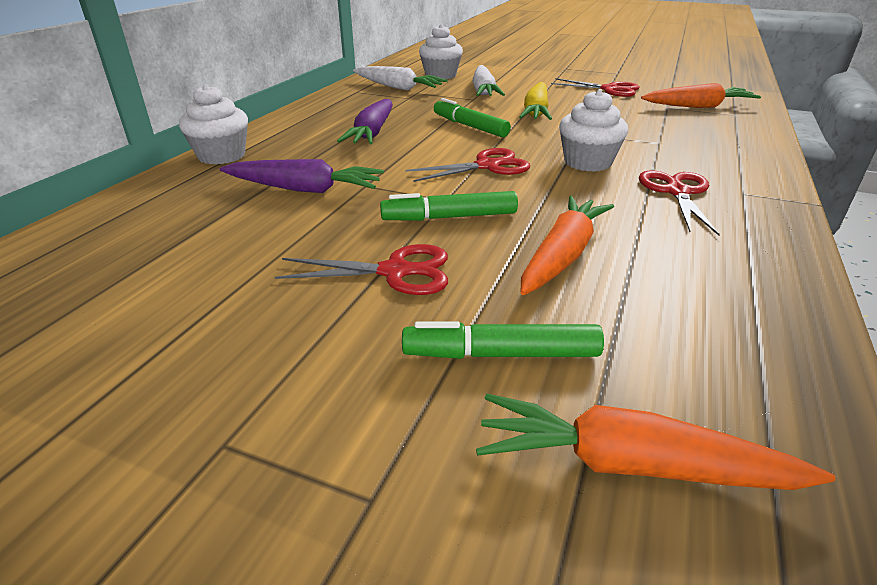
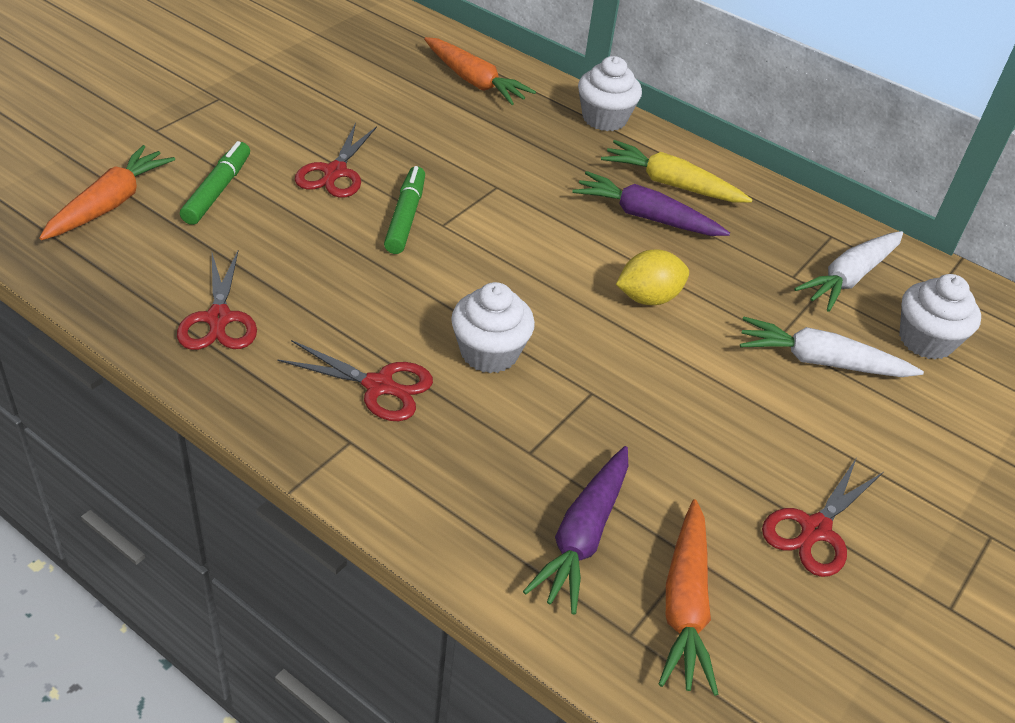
camera: 100 degrees right, 10 degrees up
(304, 189) = (502, 153): purple carrot -> purple carrot (582, 536)
(470, 126) = (648, 298): green marker -> yellow lemon
(487, 166) = (511, 273): red scissors -> red scissors (219, 319)
(536, 112) = (698, 381): yellow carrot -> yellow carrot (671, 184)
(563, 255) = (307, 256): orange carrot -> orange carrot (474, 81)

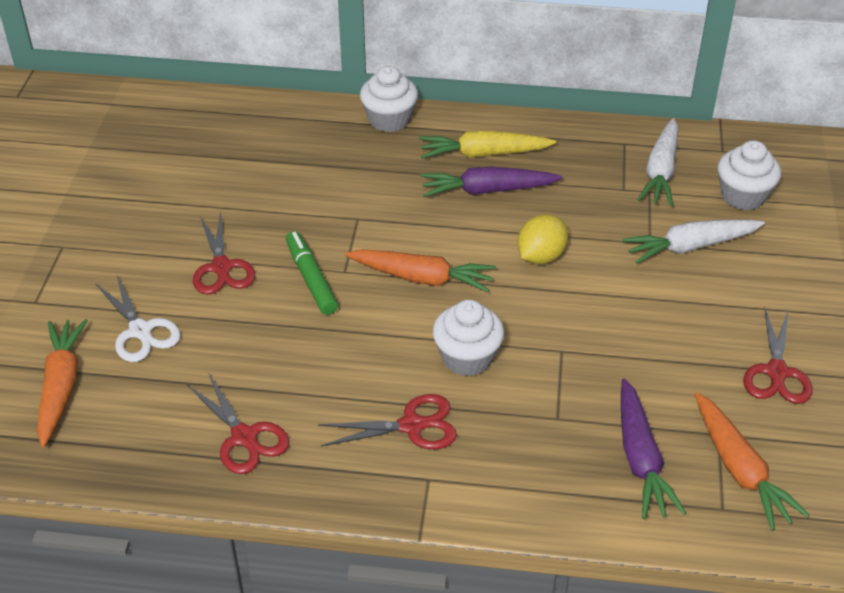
camera: 25 degrees left, 0 degrees up
(217, 191) = (140, 331): green marker -> white scissors
(474, 81) = (261, 132): orange carrot -> orange carrot (422, 278)

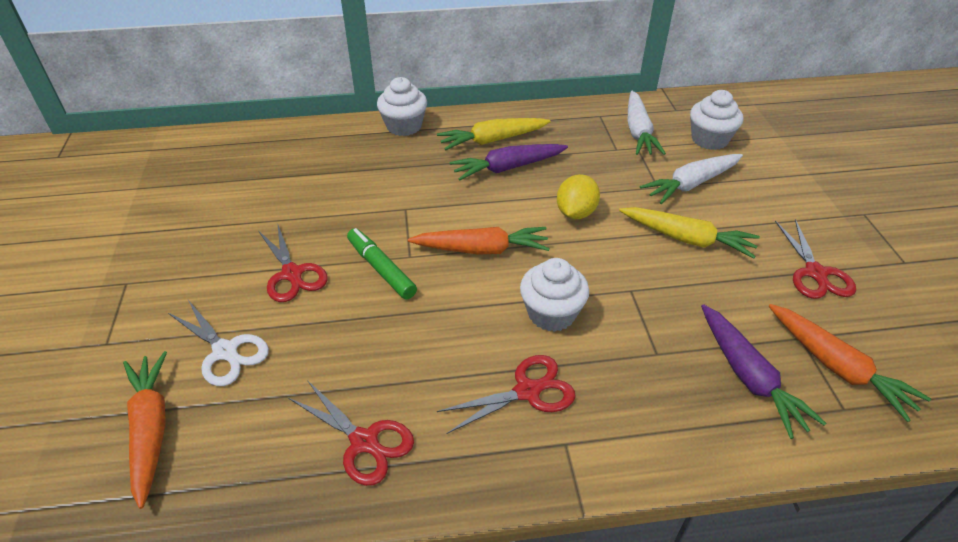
camera: 15 degrees left, 0 degrees up
(651, 308) = (687, 239): none -> yellow carrot

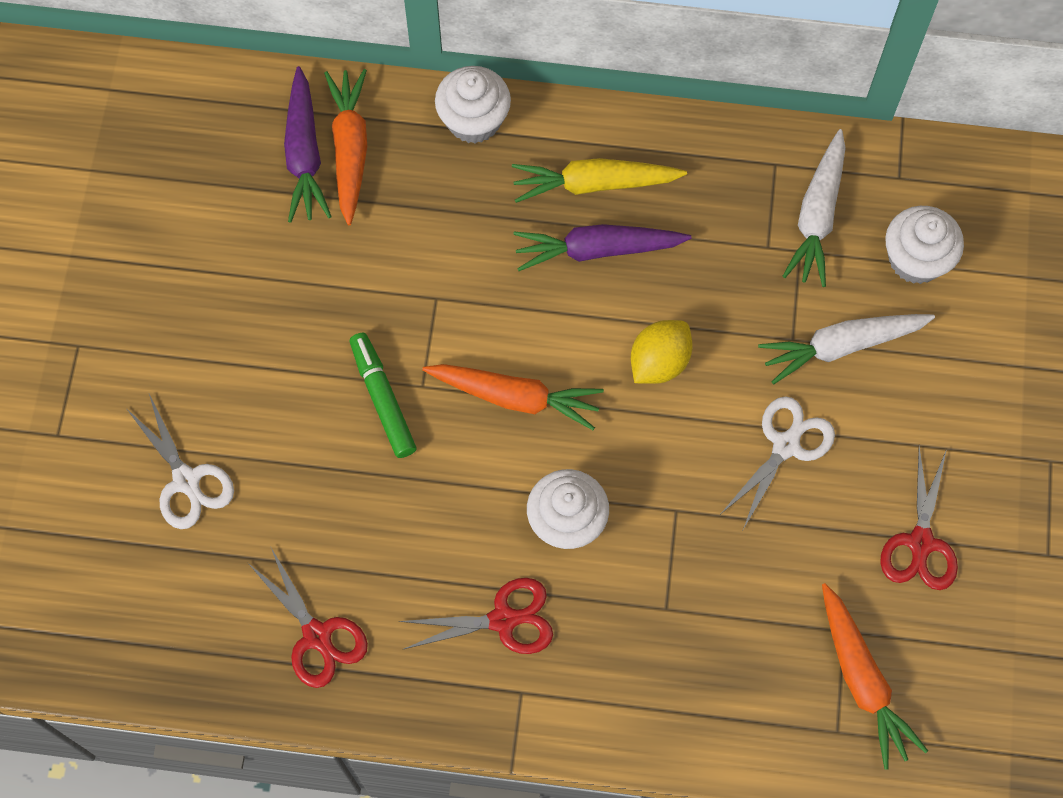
camera: 15 degrees right, 25 degrees up
(151, 429) = (105, 564): orange carrot -> orange carrot (350, 149)
(292, 274) = (274, 380): red scissors -> none
(687, 239) = (785, 445): yellow carrot -> white scissors
(748, 377) = (754, 665): purple carrot -> purple carrot (304, 154)

